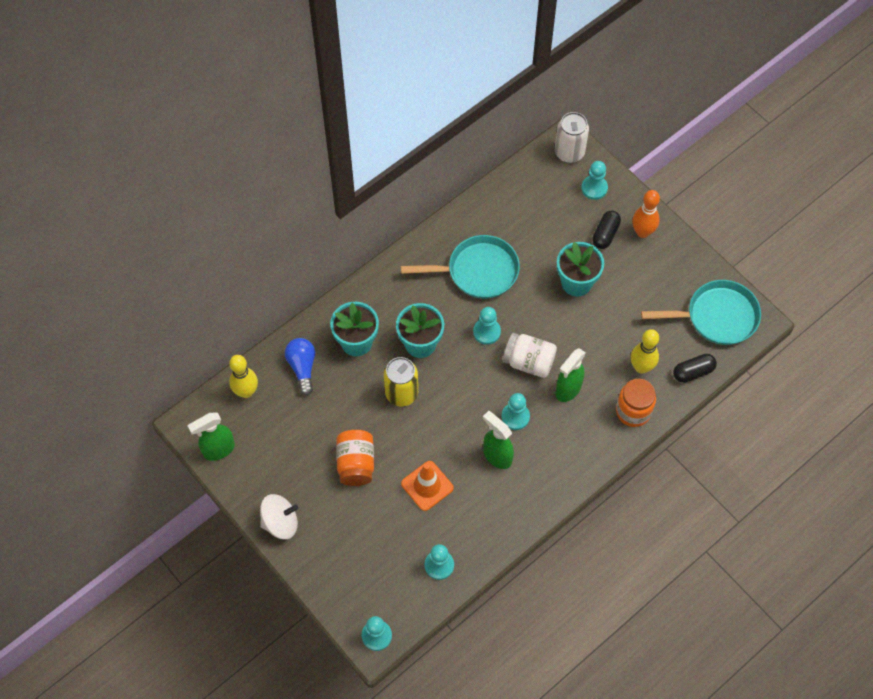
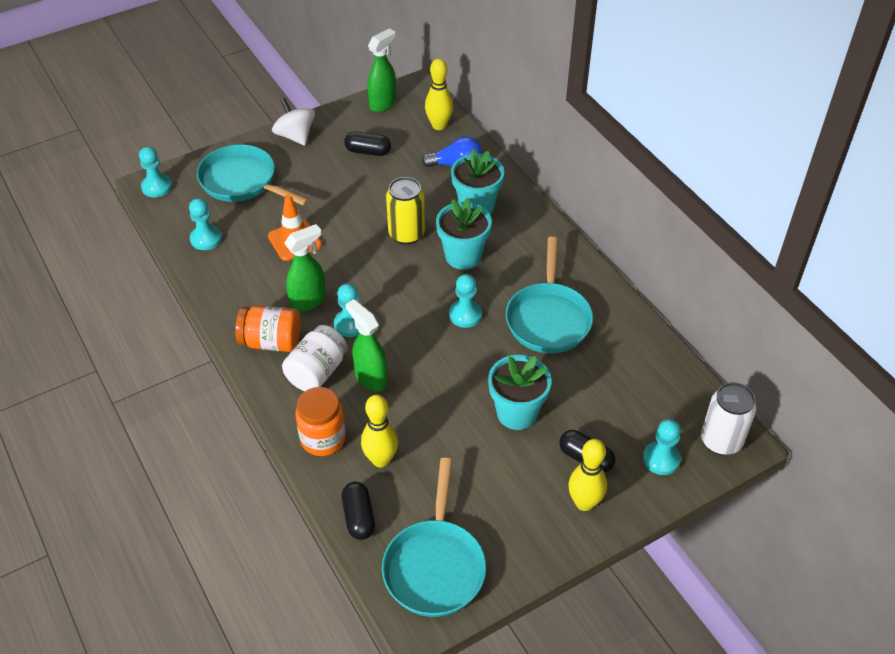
camera: 100 degrees right, 15 degrees down
(218, 450) = (383, 104): green spray bottle -> green spray bottle turned 60 degrees clockwise
(280, 522) = (295, 136): white spinning top -> white spinning top turned 150 degrees clockwise
(294, 449) = (368, 151): none -> black capsule
(356, 464) = (337, 192): orange jar -> orange jar (271, 342)
(356, 555) = (242, 181): none -> turquoise pan
(529, 362) = (417, 347): white jar -> white jar (317, 372)
(642, 232) = (584, 503): orange bowling pin -> yellow bowling pin

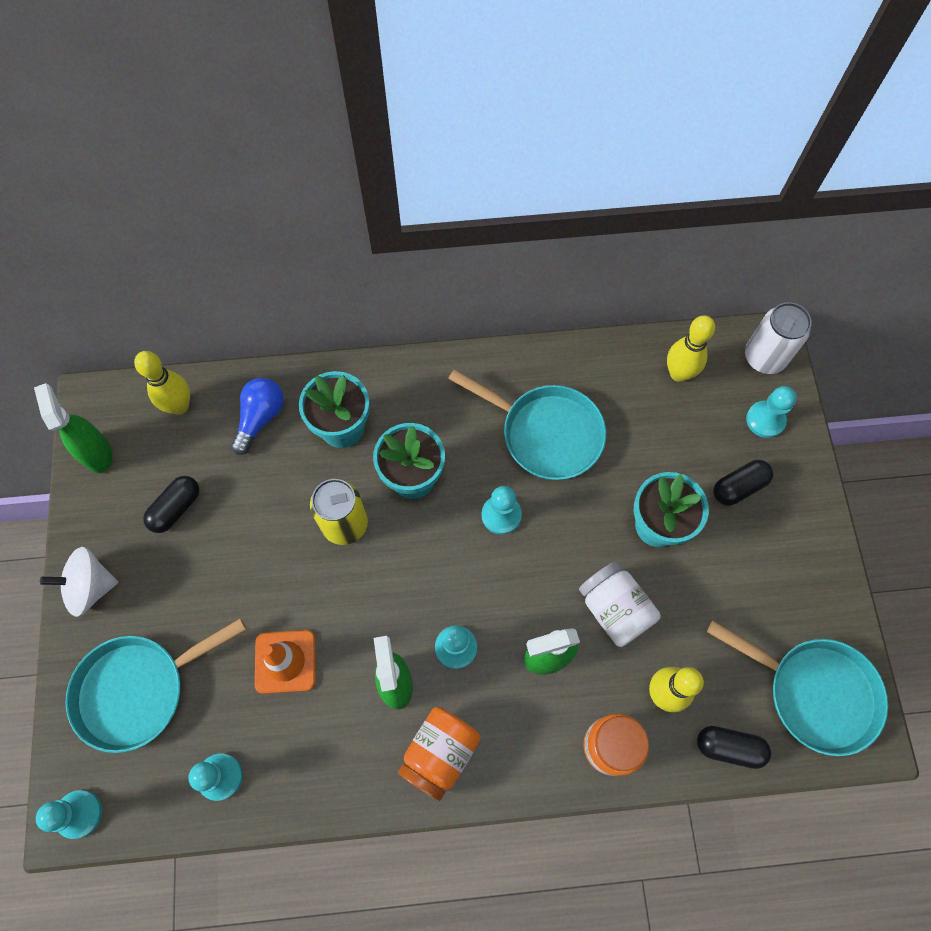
camera: 65 degrees left, 20 degrees up
(317, 372) = (511, 715): white jar -> white jar (614, 609)
(584, 503) = (790, 514): yellow bowling pin -> yellow bowling pin (679, 373)

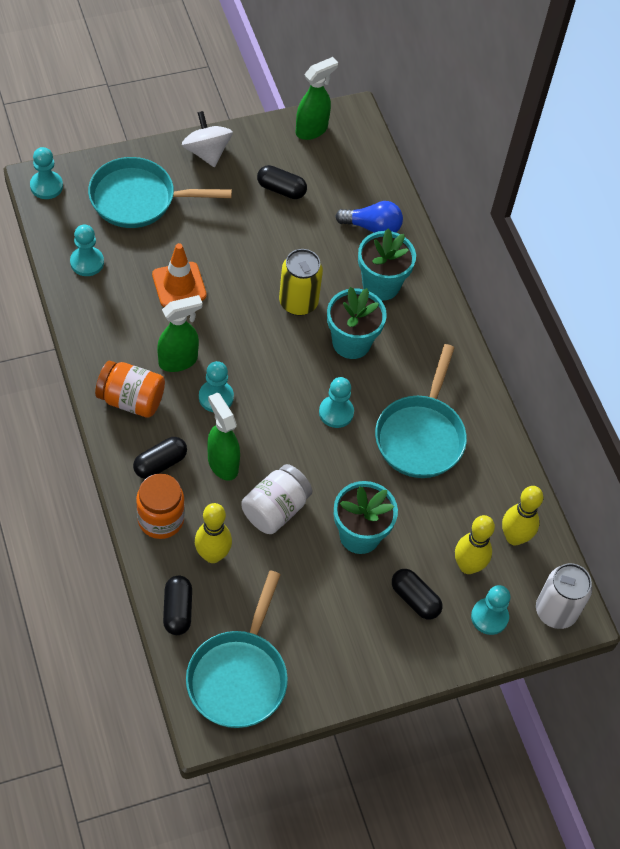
camera: 70 degrees right, 10 degrees down
(138, 689) = (138, 199): turquoise pan -> turquoise pan turned 45 degrees counterclockwise
(179, 406) = (366, 172): yellow bowling pin -> yellow bowling pin (468, 566)
(535, 733) = (160, 463): none -> black capsule

